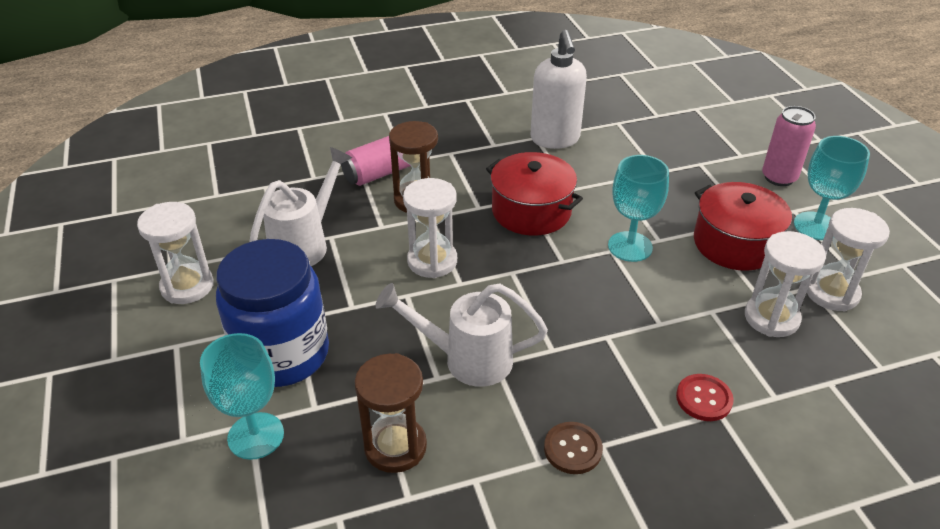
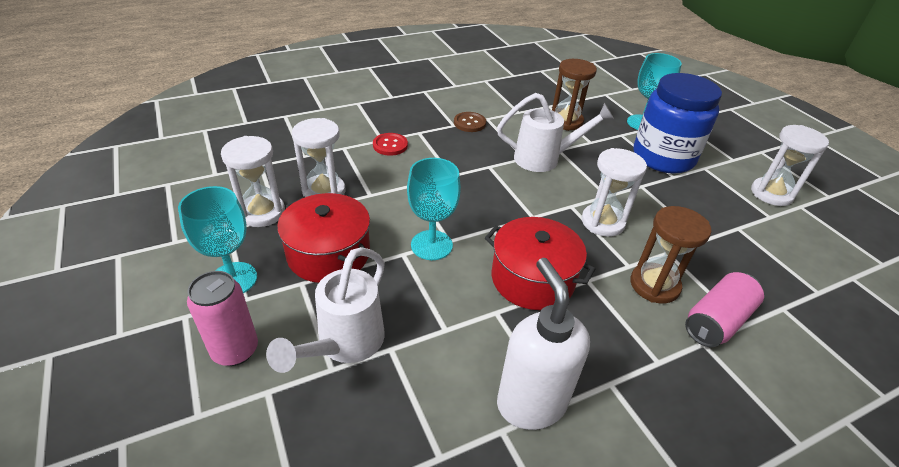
camera: 170 degrees right, 0 degrees up
(306, 243) = (719, 232): white watering can -> white watering can (344, 345)

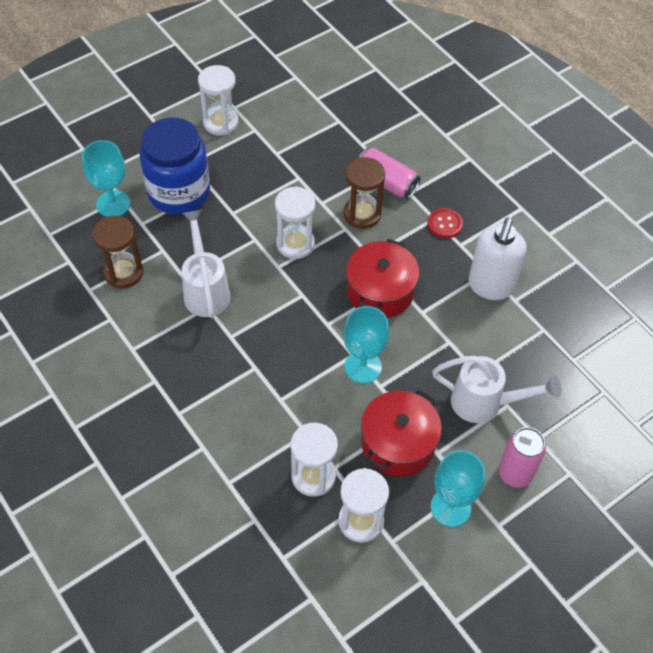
camera: 100 degrees left, 15 degrees up
(390, 145) = (213, 436): red button -> red button (445, 224)
(469, 123) = (147, 365): brown button -> none
(530, 403) = (490, 286): white soap dispenser -> white soap dispenser turned 45 degrees counterclockwise

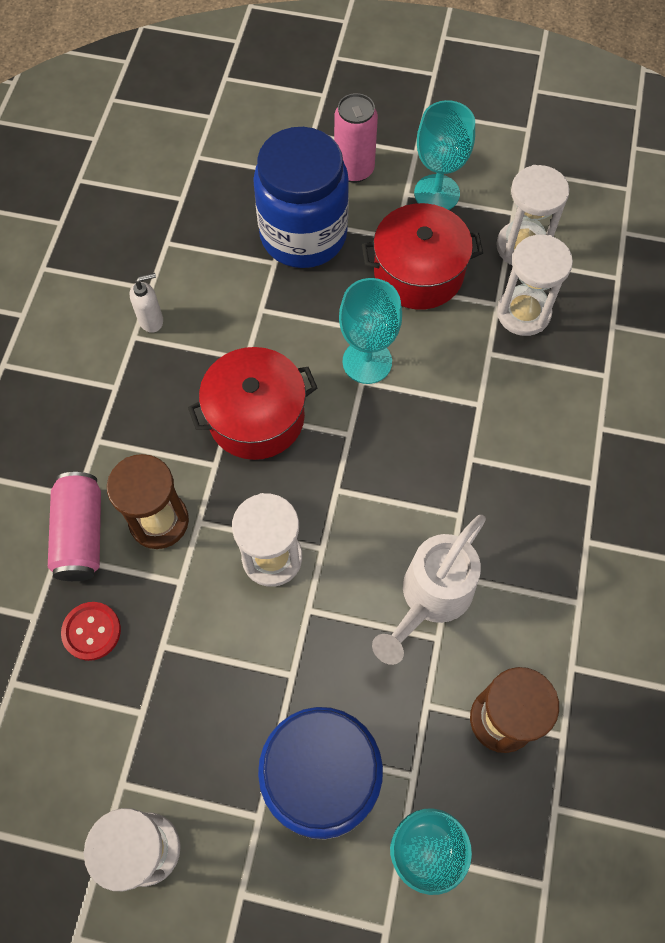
camera: 130 degrees left, 10 degrees up
(445, 224) = (97, 423): red button -> red button (91, 631)
(485, 403) = (303, 235): white watering can -> blue jar
(490, 286) = (151, 320): white soap dispenser -> white soap dispenser, size x0.48

